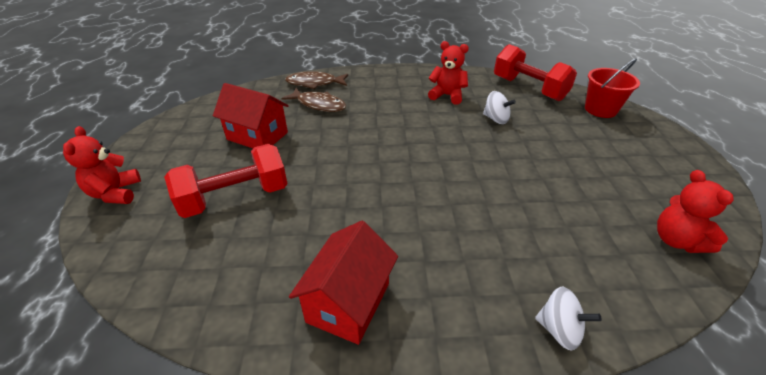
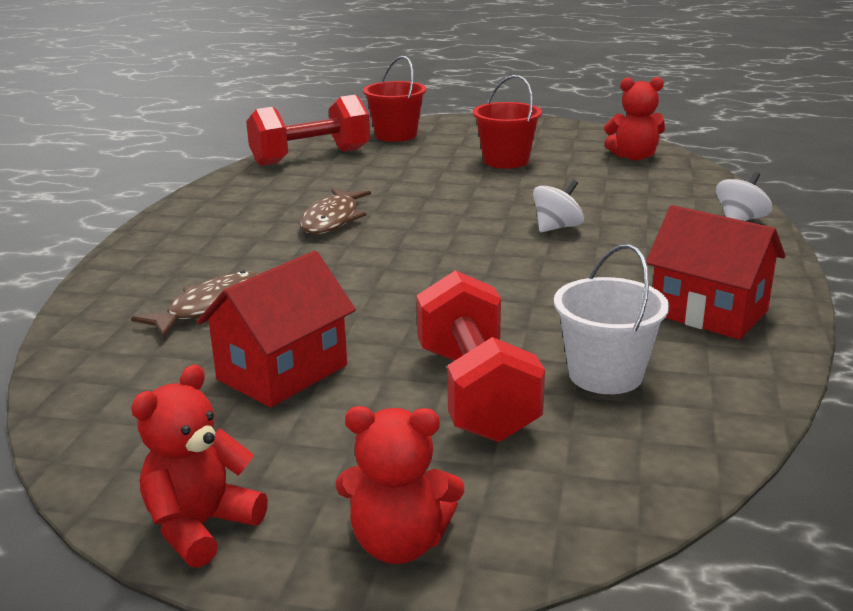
camera: 75 degrees left, 15 degrees down
(253, 248) = (605, 375): none -> white bucket
(314, 83) = (115, 307): brown fish -> brown fish (332, 220)
(447, 95) = (282, 205): red teddy bear -> red teddy bear (201, 526)
(496, 119) = (375, 187): white spinning top -> white spinning top (557, 227)
(593, 165) = (506, 161): none -> red bucket

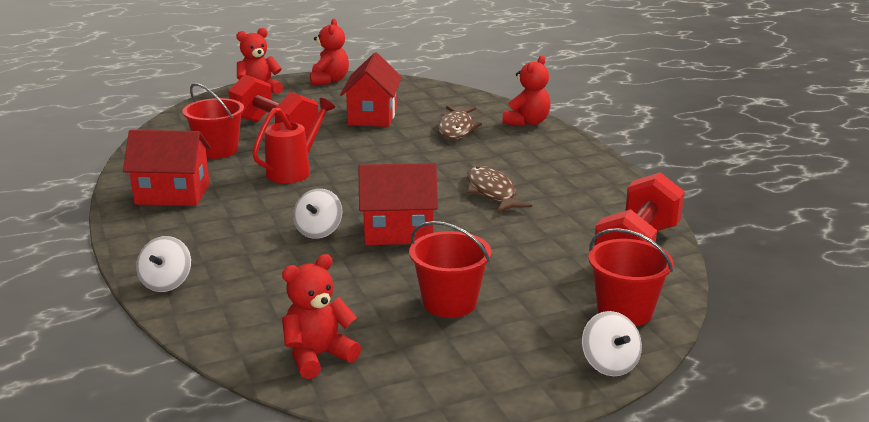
camera: 145 degrees right, 0 degrees up
(109, 289) = (527, 122): none -> red teddy bear
(452, 122) = (609, 364): none -> white spinning top
(479, 209) = (398, 232): none -> red house
(516, 303) = (294, 171): none -> red watering can
(605, 375) = (218, 150): white bucket -> red bucket

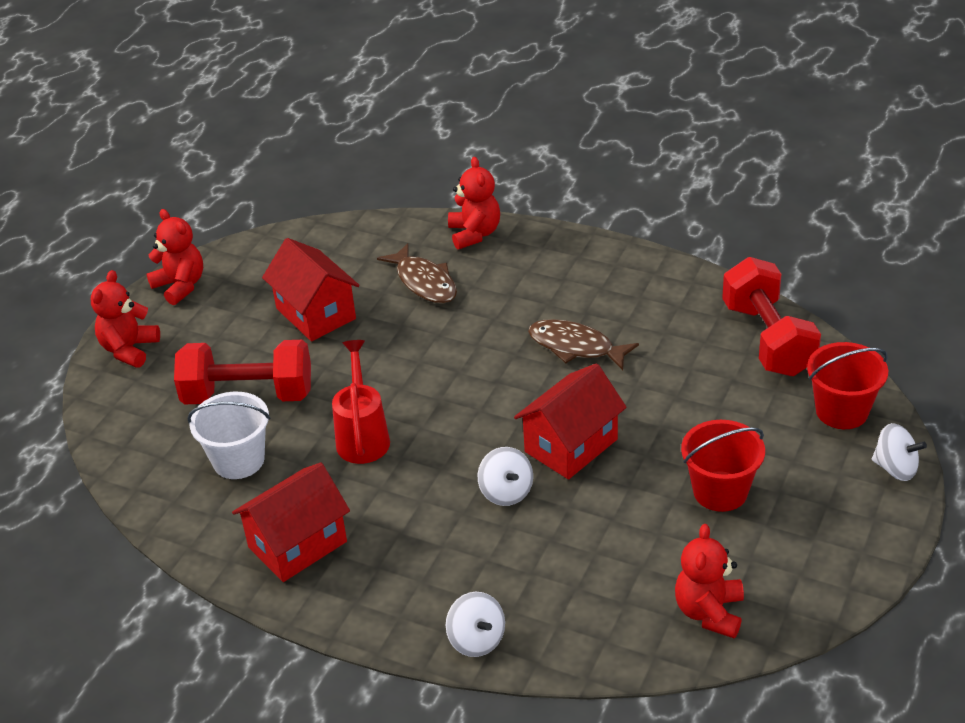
camera: 40 degrees left, 15 degrees up
(218, 150) = (238, 460): red bucket -> white bucket

